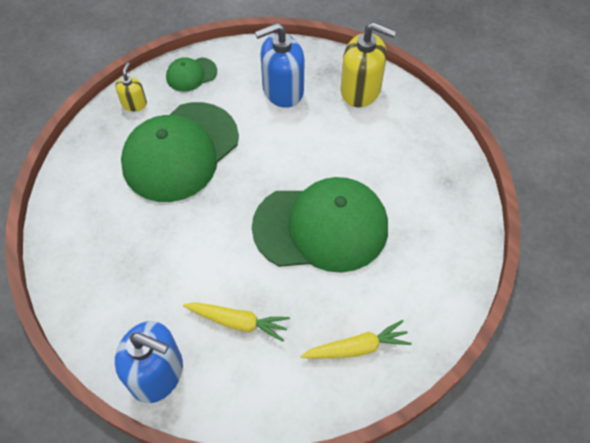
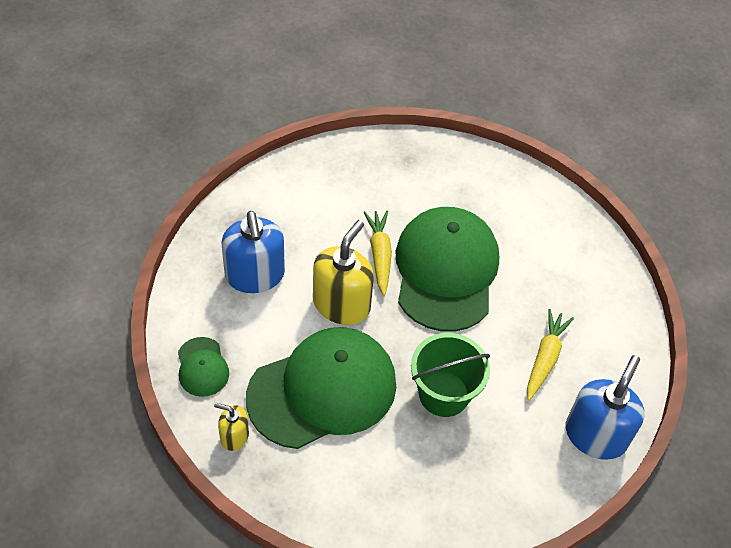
camera: 85 degrees left, 5 degrees down
(180, 151) = (322, 390): green cap -> green cap turned 75 degrees counterclockwise
(187, 239) = (444, 394): none -> green bucket
(357, 348) = (577, 266): yellow carrot -> yellow carrot (380, 255)
(361, 90) = (274, 203): yellow soap dispenser -> yellow soap dispenser (341, 304)

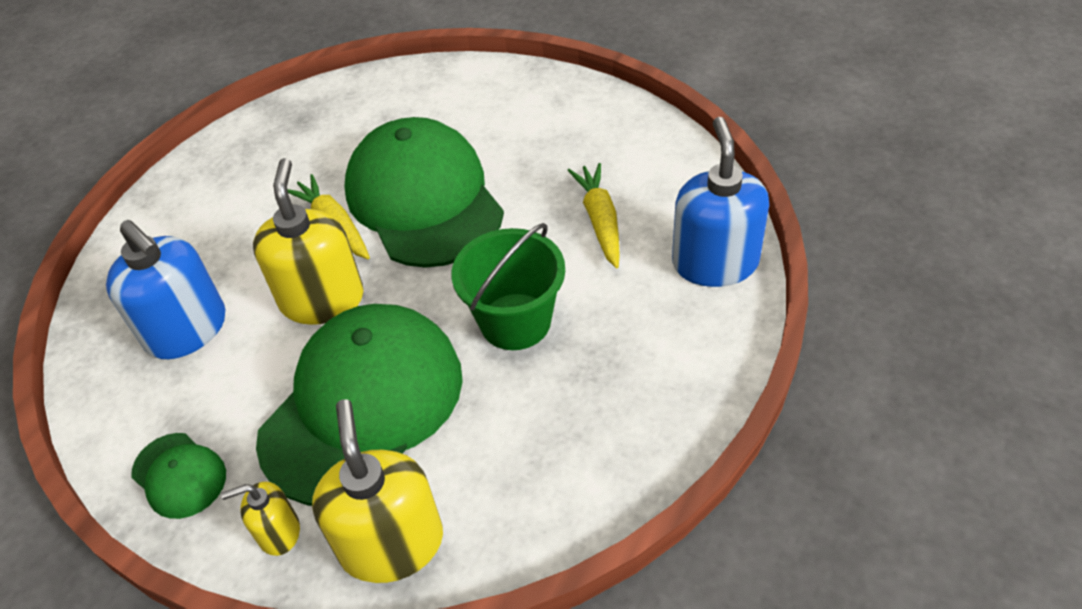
camera: 25 degrees left, 5 degrees down
(287, 483) = (391, 543): none -> yellow soap dispenser

